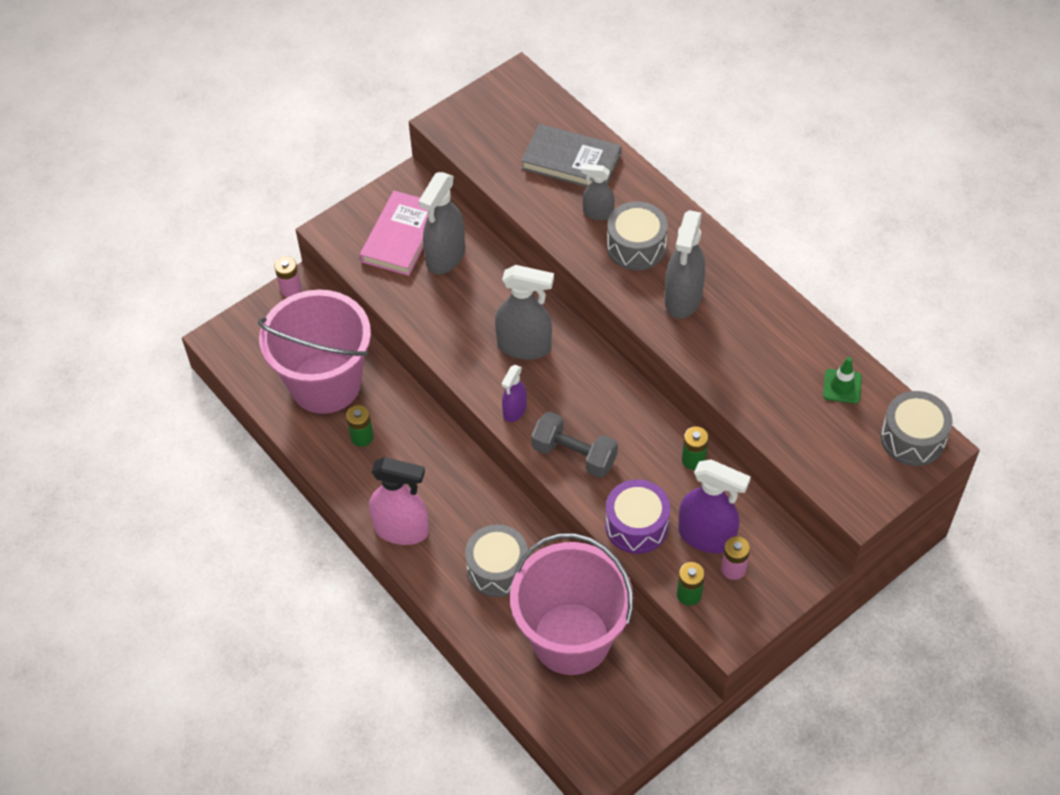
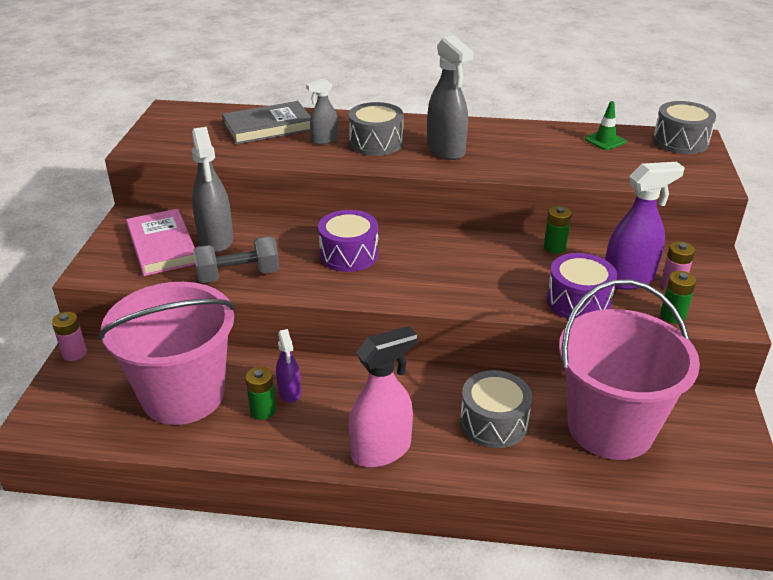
camera: 45 degrees left, 20 degrees down
(514, 410) = (394, 291): purple spray bottle -> purple spray bottle (289, 392)
(524, 346) = (349, 254): grey spray bottle -> purple drum
(574, 455) = (475, 290): grey dumbbell -> grey dumbbell (238, 275)

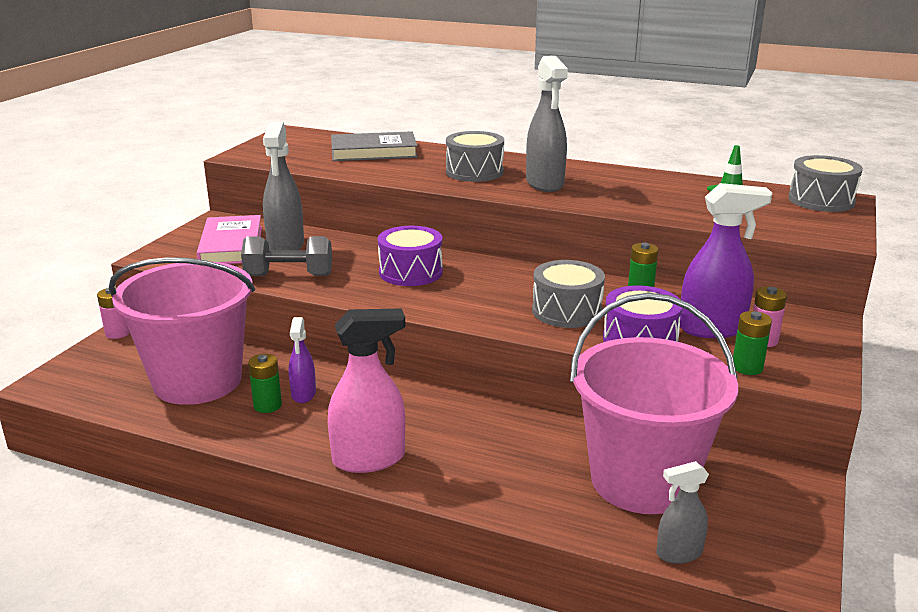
camera: 15 degrees right, 10 degrees down
(324, 140) = (423, 166): grey spray bottle -> grey spray bottle (678, 553)
(493, 422) = (507, 454): grey drum -> grey drum (566, 311)

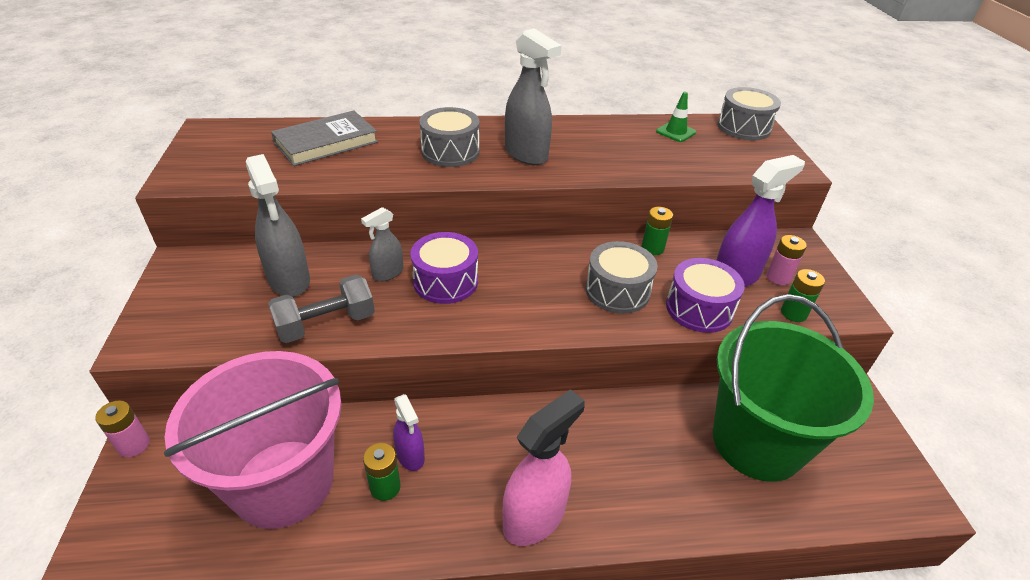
camera: 30 degrees left, 15 degrees up
(231, 245) = (225, 296): pink book -> none
(642, 480) = (757, 442): pink bucket -> green bucket
(678, 553) = (838, 512): grey spray bottle -> grey spray bottle (387, 273)

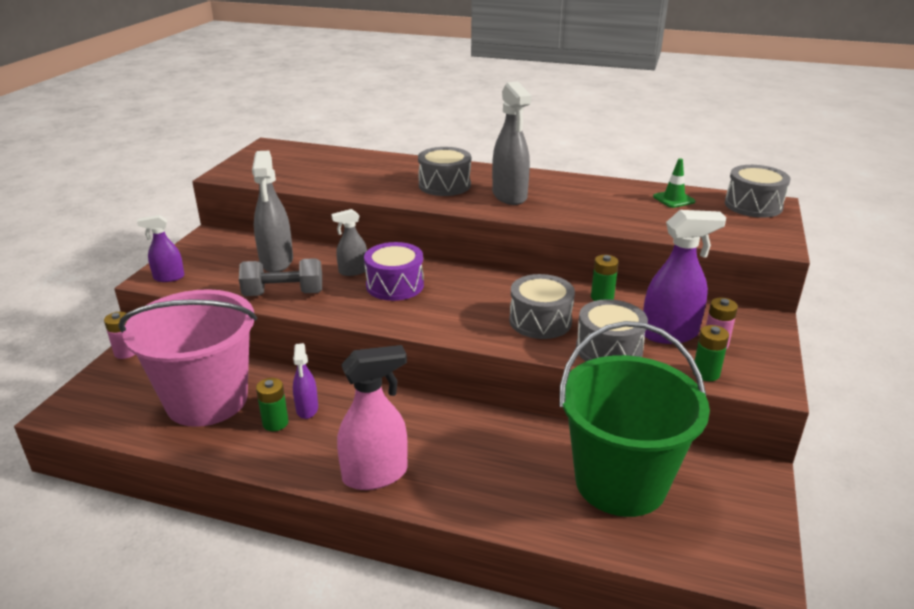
camera: 25 degrees right, 10 degrees down
(160, 336) = (169, 277): none -> purple spray bottle
(326, 142) = (349, 165): grey book -> none
(699, 308) = (609, 349): purple drum -> grey drum

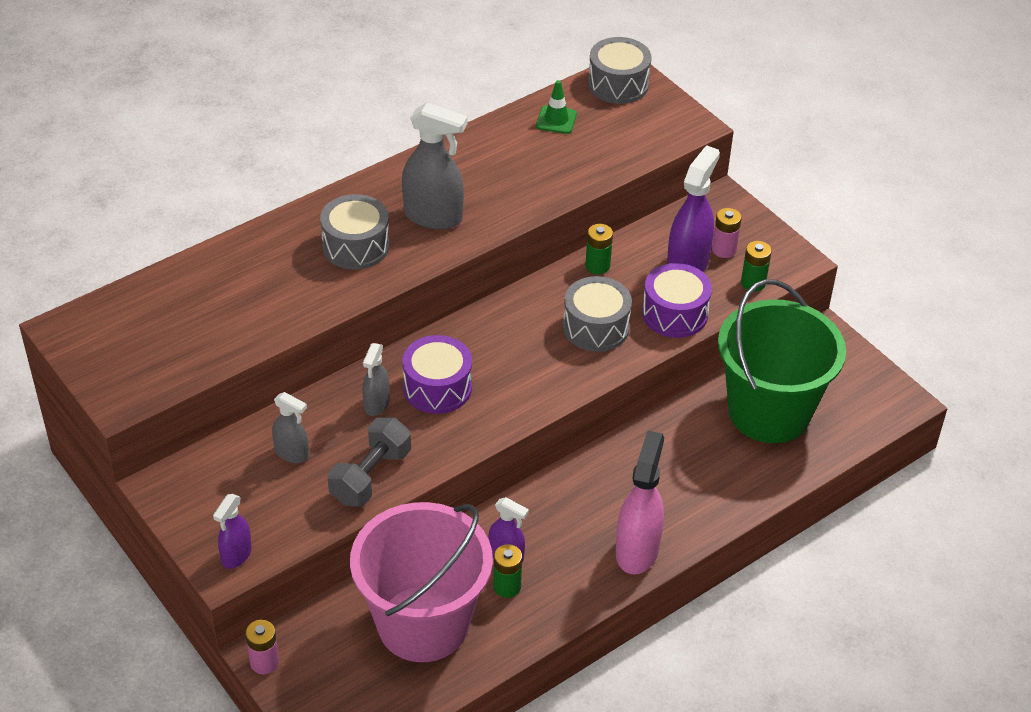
camera: 55 degrees left, 15 degrees up
(276, 262) = (292, 453): grey spray bottle -> grey spray bottle, size x0.57
(609, 349) = (674, 314): grey drum -> purple drum

